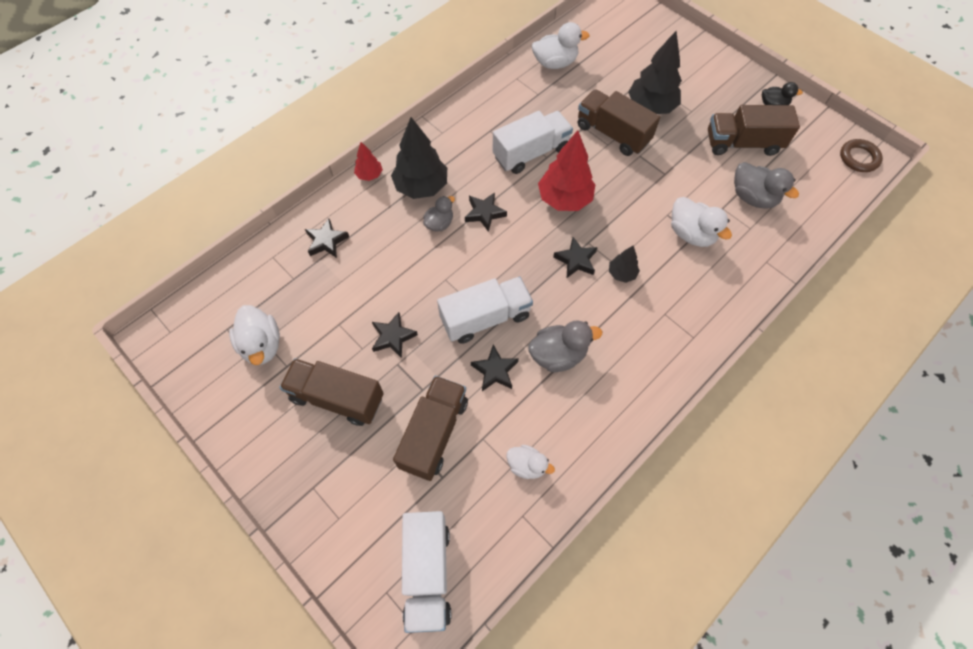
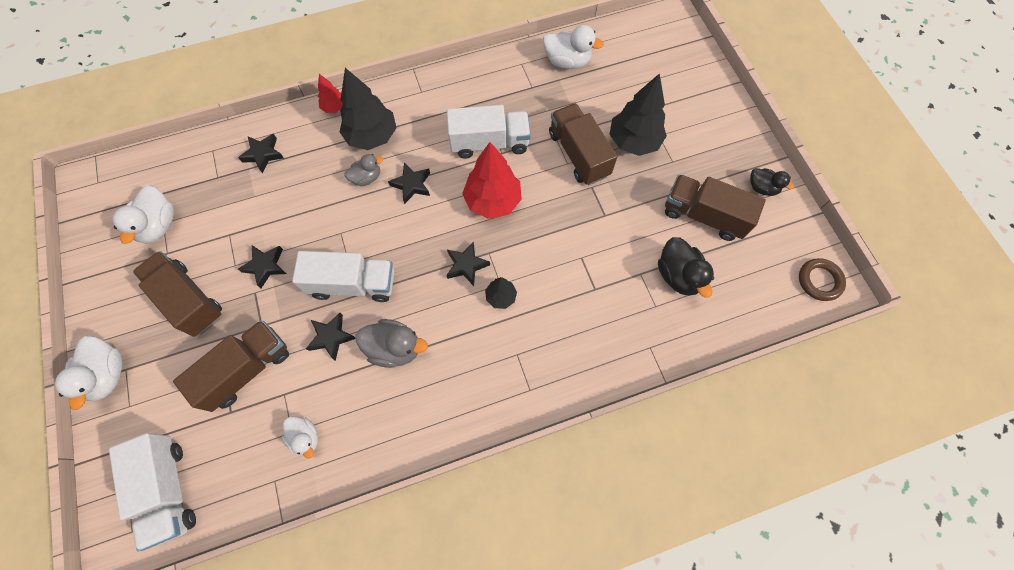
camera: 25 degrees right, 5 degrees up
(427, 572) = (168, 490): white truck -> white truck turned 45 degrees counterclockwise
(691, 233) = (592, 286): white duck -> white duck (108, 374)
(752, 197) = (678, 275): grey duck -> black duck

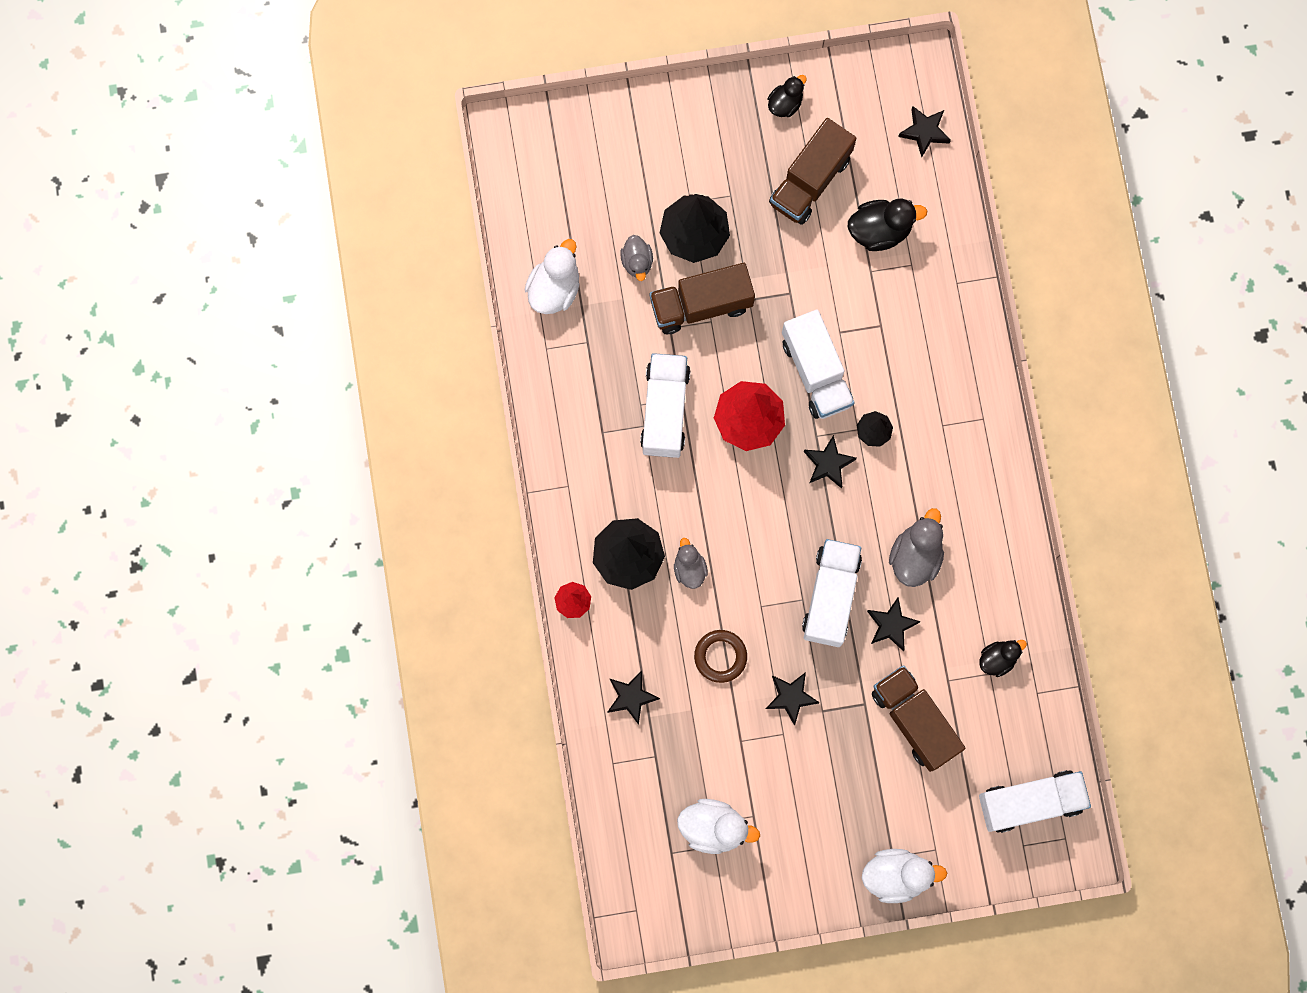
camera: 80 degrees left, 10 degrees up
(189, 300) = (820, 787): brown truck -> none
(305, 437) = (997, 659): white duck -> black duck
(412, 185) = (709, 514): black star -> black star (924, 132)
(543, 244) = (816, 372): none -> white truck
(601, 108) = (637, 262): none -> grey duck
(819, 281) = (911, 81): brown ring -> brown ring (720, 656)

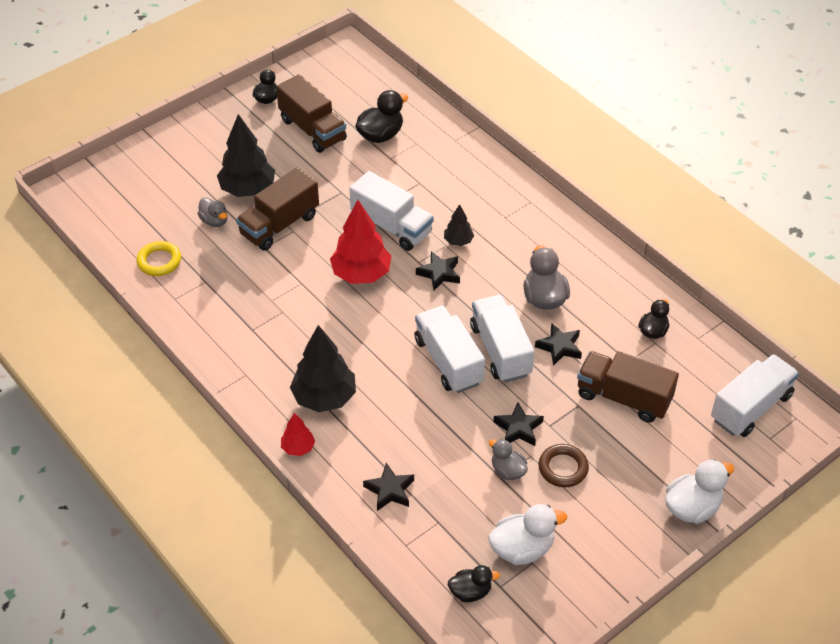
camera: 30 degrees left, 30 degrees down
(554, 289) = (159, 261): white duck -> yellow ring
(642, 843) = (470, 592): none -> black duck
(665, 410) = (293, 296): white truck -> white truck (448, 361)
(689, 568) = (379, 383): grey duck -> grey duck (507, 471)
(720, 656) = (443, 428): brown ring -> brown ring (563, 468)
(810, 181) = (312, 129): brown truck -> brown truck turned 45 degrees counterclockwise
(924, 132) = (374, 76): black star -> none

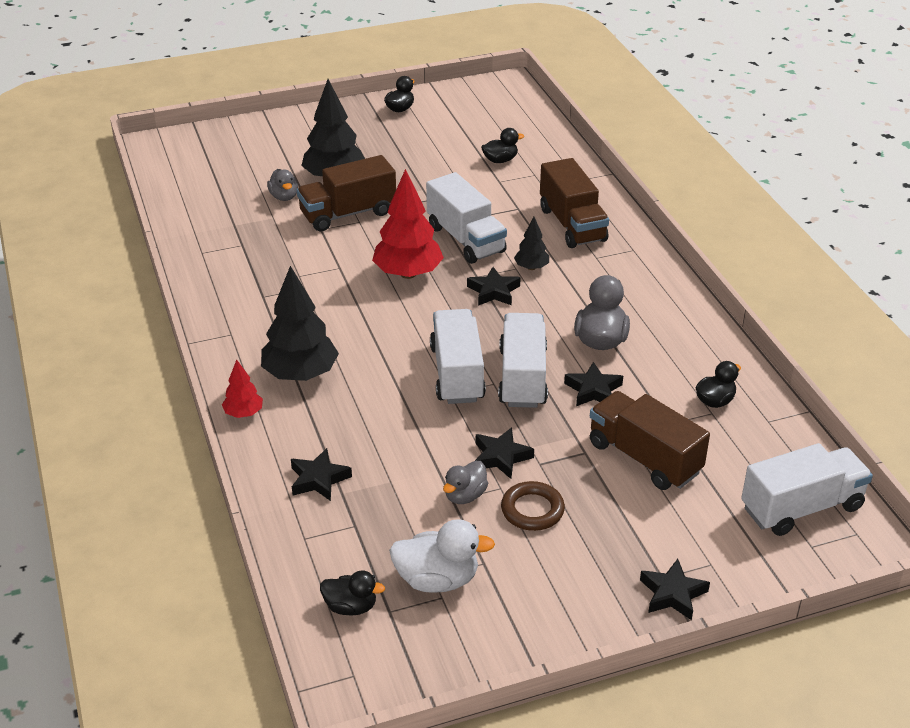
camera: 20 degrees right, 10 degrees down
(159, 261) = (207, 218): yellow ring -> none
(312, 129) = (431, 142): brown truck -> brown truck (572, 224)
(380, 135) = (500, 160): black duck -> black duck, size x0.63
(507, 471) = (465, 495): grey duck -> grey duck turned 120 degrees counterclockwise
(692, 508) = (672, 594): white duck -> black star

